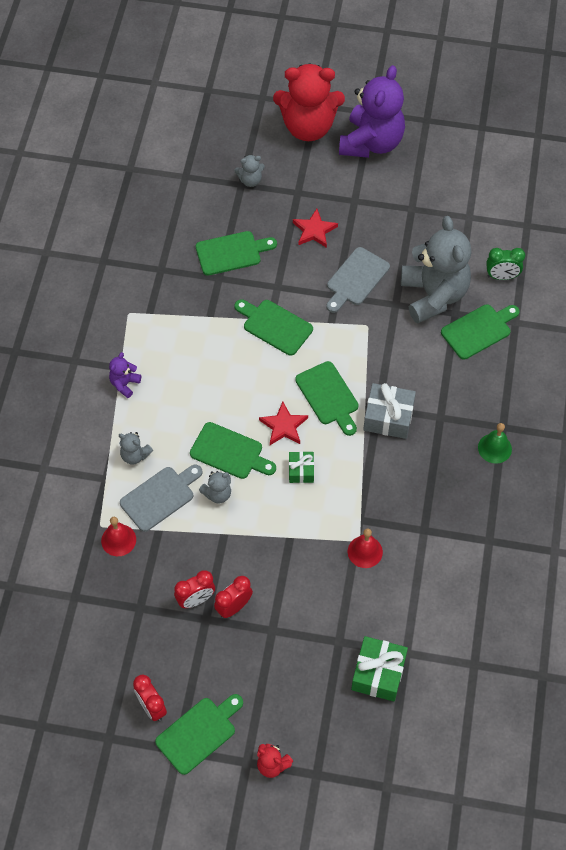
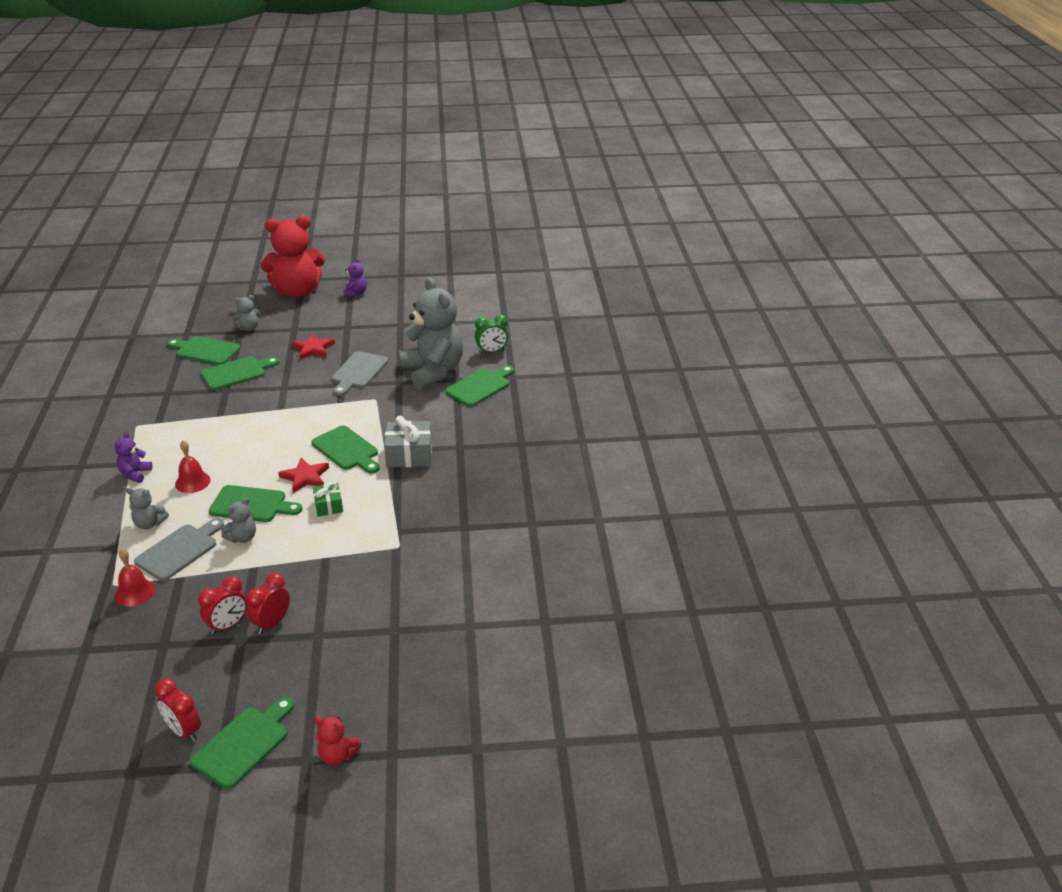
camera: 15 degrees left, 25 degrees down
(274, 326) = (285, 412): green cutting board -> green cutting board (205, 351)
(365, 551) = (407, 554): red bell -> red bell (192, 482)
(371, 143) = (355, 293): purple teddy bear -> purple teddy bear, size x0.42
(378, 673) = (443, 648): green gift -> none
(494, 448) = (518, 458): green bell -> none

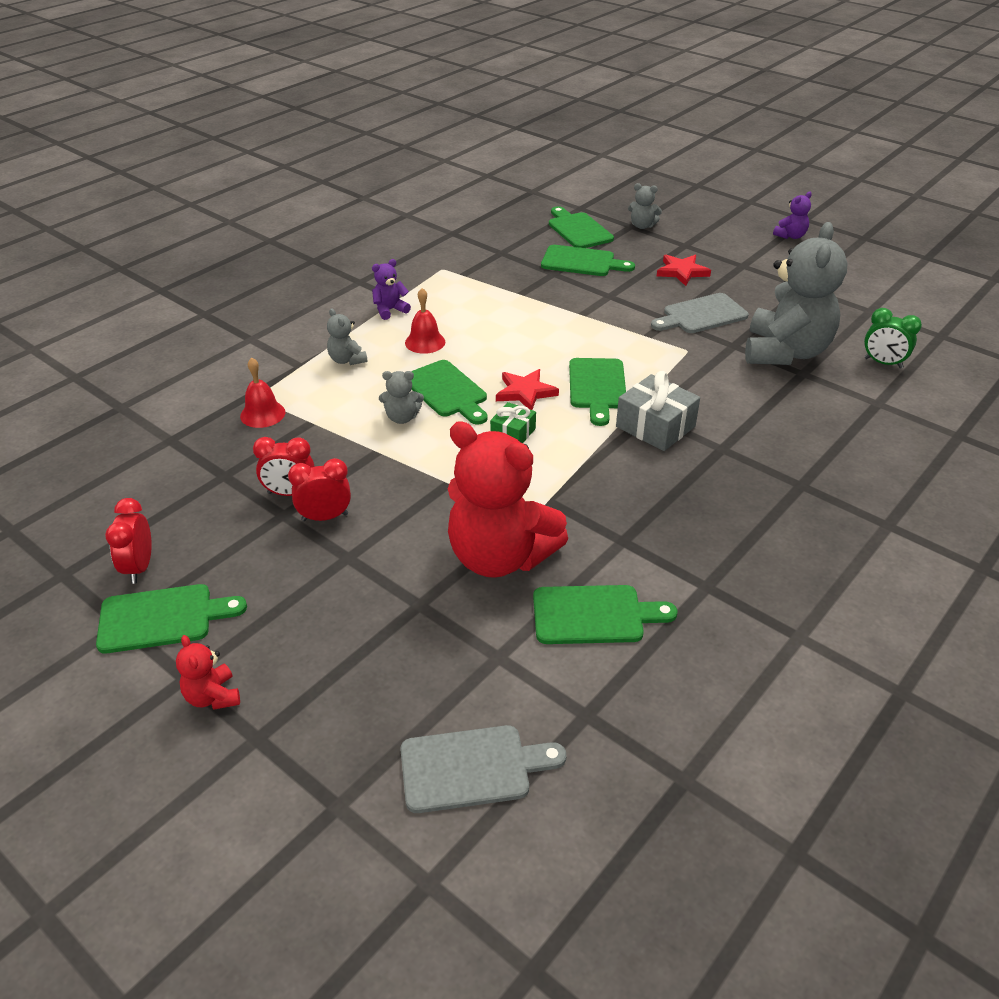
camera: 45 degrees right, 5 degrees up
(179, 550) = (340, 398): grey cutting board -> grey cutting board (472, 768)
(297, 292) = (730, 211): red teddy bear -> red teddy bear (500, 557)
(480, 386) = (824, 394): green cutting board -> green cutting board (594, 615)

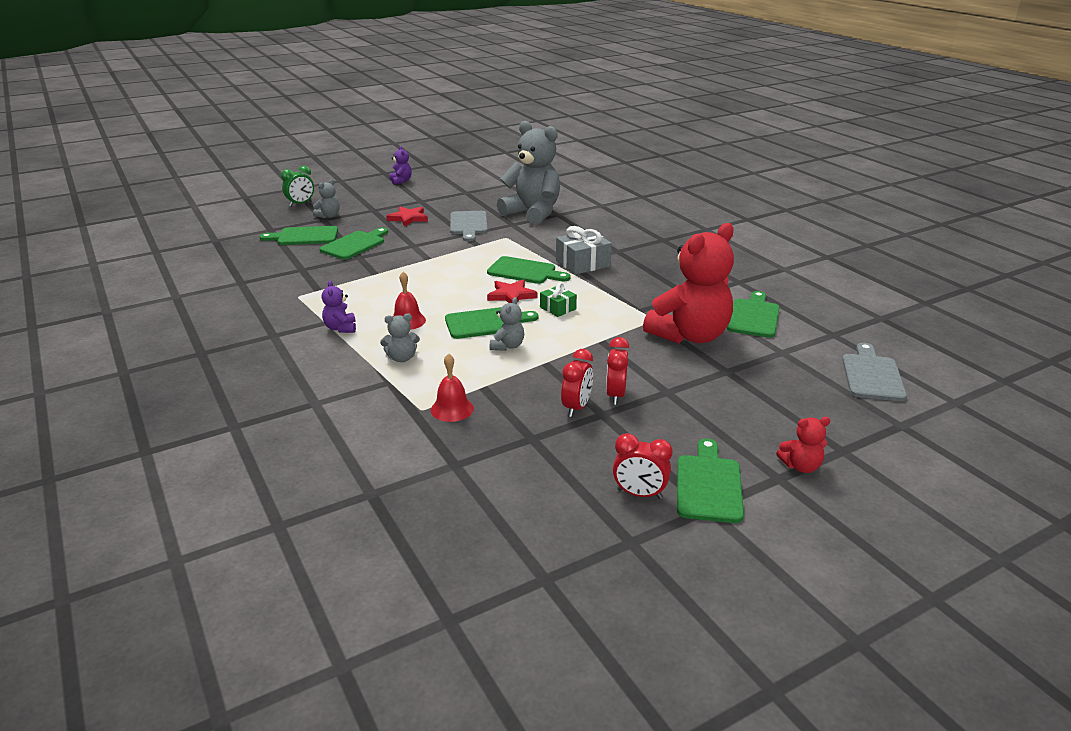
camera: 70 degrees left, 10 degrees down
(883, 363) = (564, 194): green clock -> green clock (300, 204)

